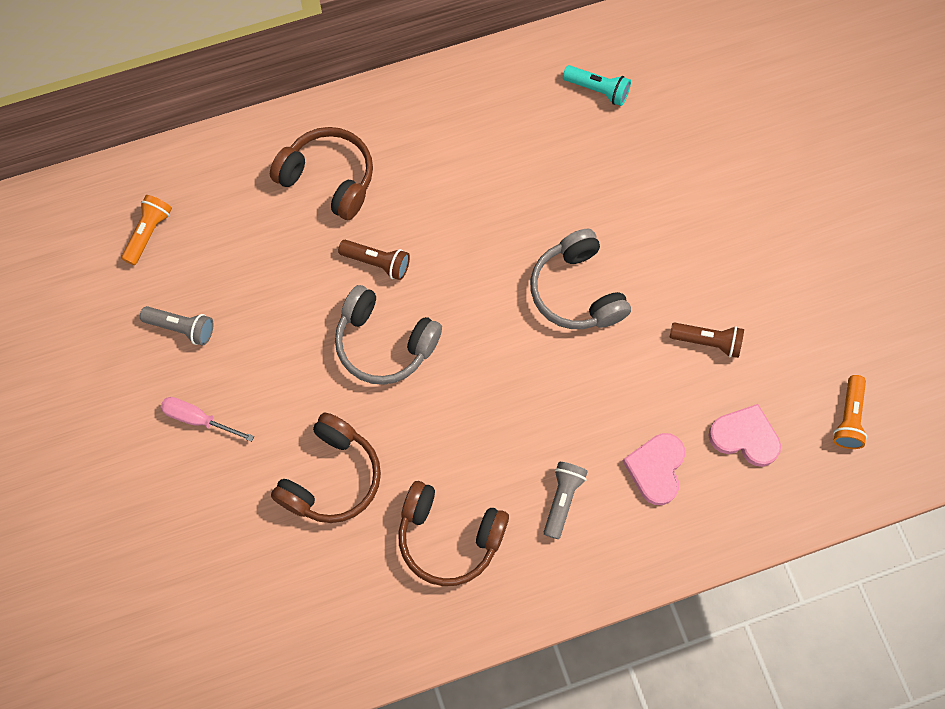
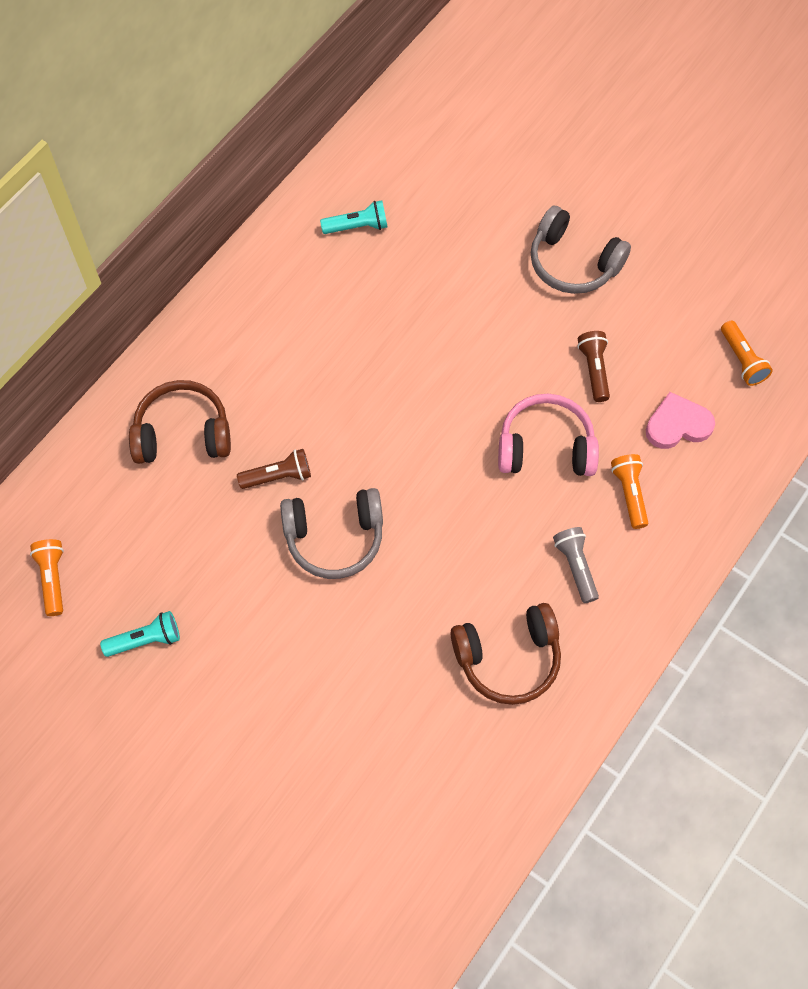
camera: 35 degrees left, 5 degrees down
(181, 328) = (145, 640): grey flashlight -> turquoise flashlight
(198, 419) = (220, 707): pink screwdriver -> none
(331, 477) = (374, 676): brown headphones -> none
(577, 291) = (462, 395): grey headphones -> grey headphones (573, 263)
(614, 381) = (545, 447): none -> pink headphones
(656, 469) = (629, 494): pink heart -> orange flashlight
(707, 342) = (594, 370): brown flashlight -> brown flashlight turned 75 degrees counterclockwise

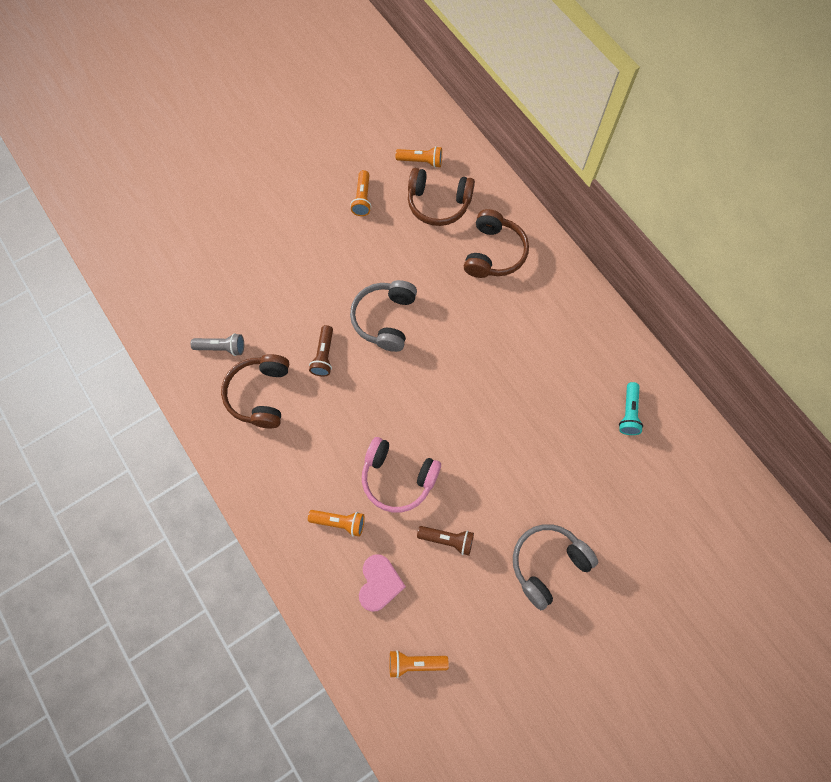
camera: 110 degrees right, 5 degrees up
(122, 530) = (438, 203): none -> brown headphones
(145, 640) = (362, 199): turquoise flashlight -> orange flashlight
(278, 476) = (441, 299): brown flashlight -> brown flashlight (324, 355)
(545, 447) = (398, 478): pink headphones -> pink headphones turned 90 degrees clockwise
(575, 567) = (302, 462): grey flashlight -> grey flashlight (222, 348)

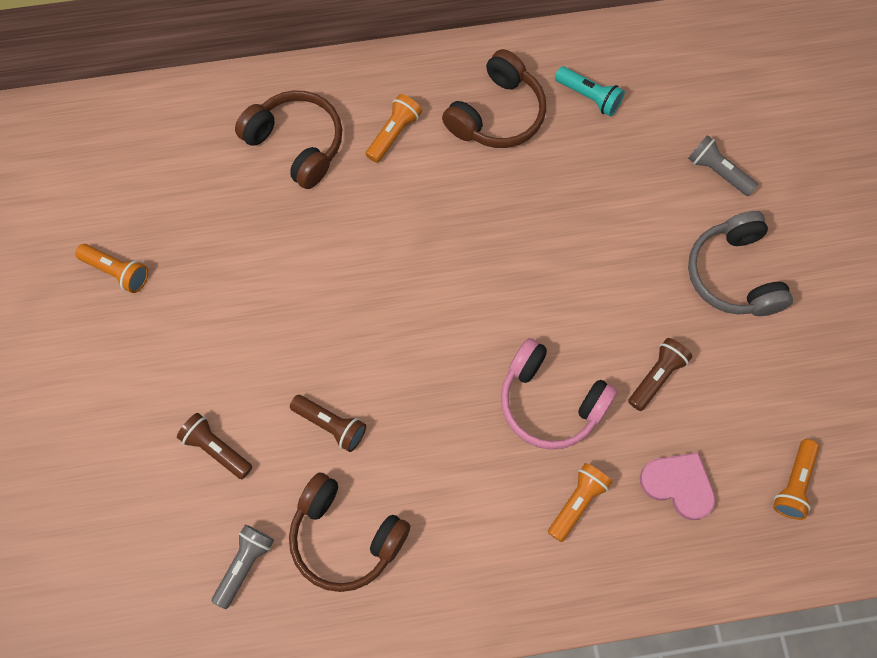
camera: 65 degrees left, 0 degrees up
(282, 301) = (216, 449): none -> brown flashlight
(385, 319) = (319, 321): grey headphones -> none
(398, 478) = (550, 402): pink headphones -> pink headphones turned 75 degrees clockwise
(421, 161) = (104, 170): orange flashlight -> orange flashlight (393, 133)
(438, 203) = (183, 177): brown headphones -> brown headphones (497, 114)
(620, 523) = (718, 172): none -> grey flashlight

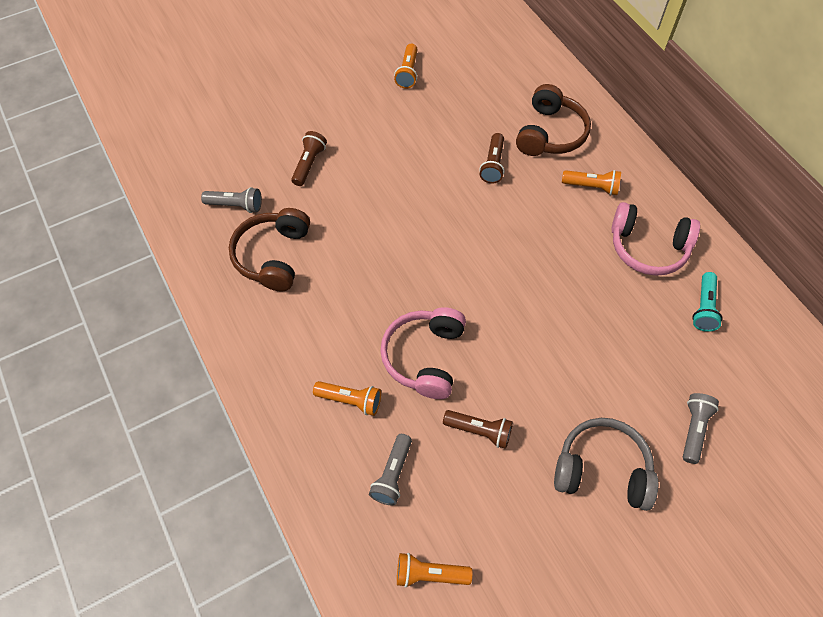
camera: 70 degrees right, 10 degrees down
(331, 425) = (350, 221): brown flashlight -> brown flashlight (493, 165)
(497, 114) = (648, 247): brown headphones -> pink headphones
(678, 485) = (392, 474): pink heart -> grey flashlight
(734, 274) = (602, 470): grey headphones -> grey headphones turned 45 degrees clockwise

